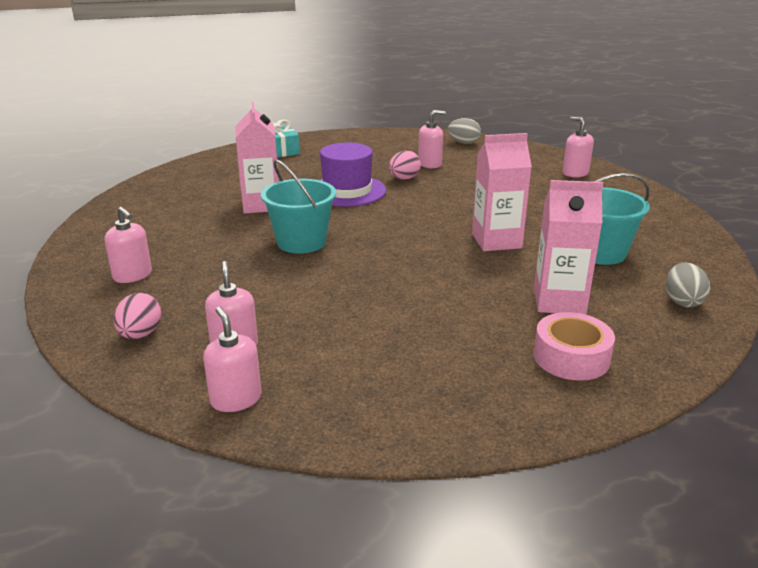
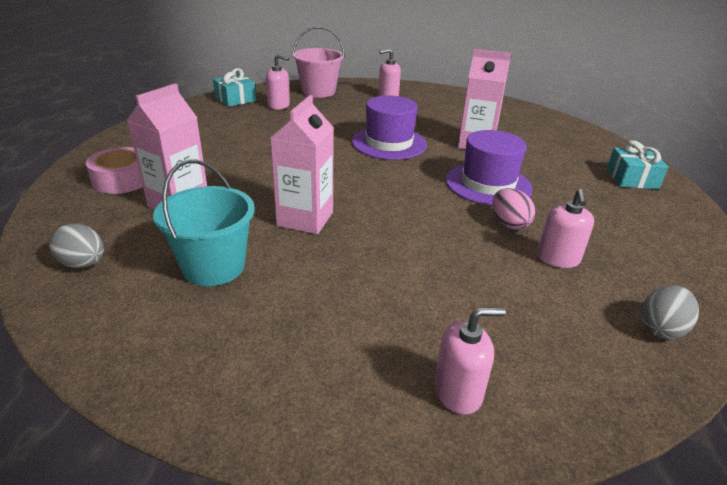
camera: 115 degrees right, 5 degrees up
(140, 334) = (318, 92): pink egg -> pink bucket
(236, 399) = (235, 99): pink soap dispenser -> turquoise gift
(301, 242) = (389, 143): turquoise bucket -> purple hat

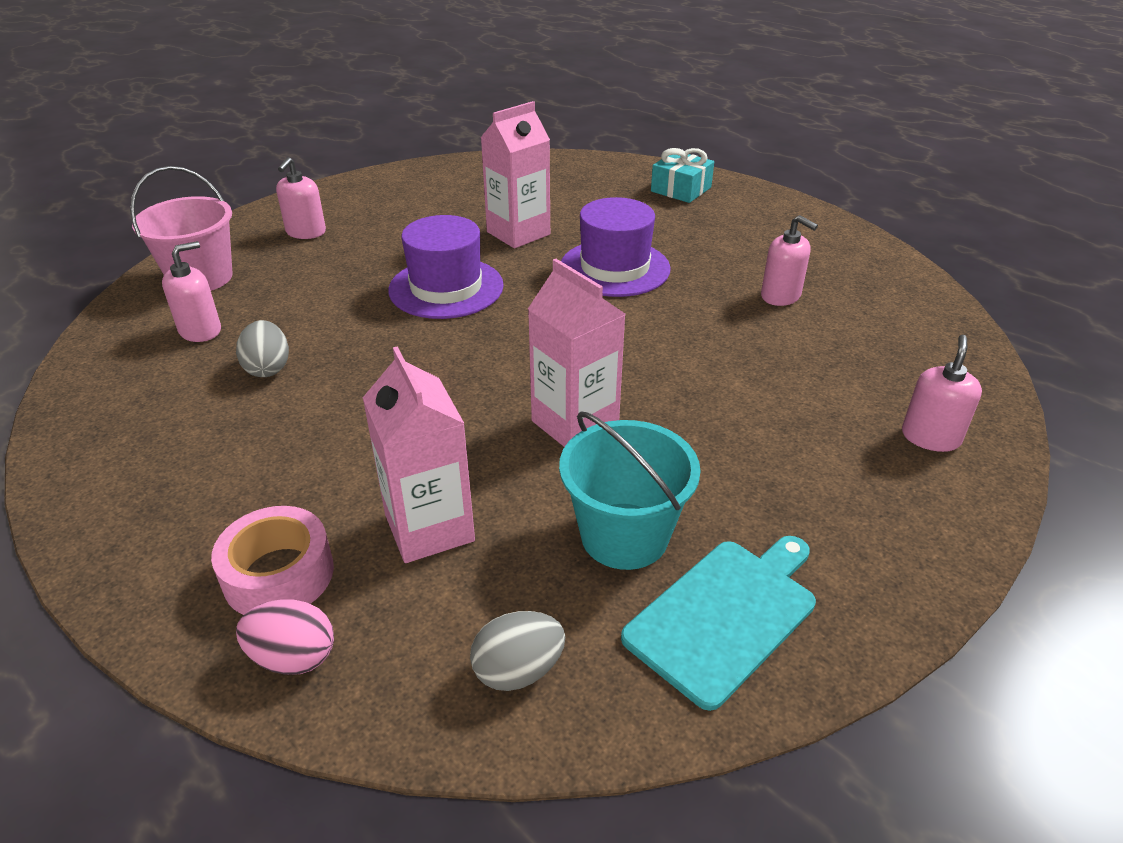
camera: 55 degrees left, 5 degrees up
(162, 327) = (725, 615): none -> turquoise cutting board
(235, 99) = (109, 364): turquoise gift -> none
(509, 224) = (702, 293): pink egg -> pink egg (293, 657)
(661, 329) = (905, 298): grey egg -> grey egg (268, 368)

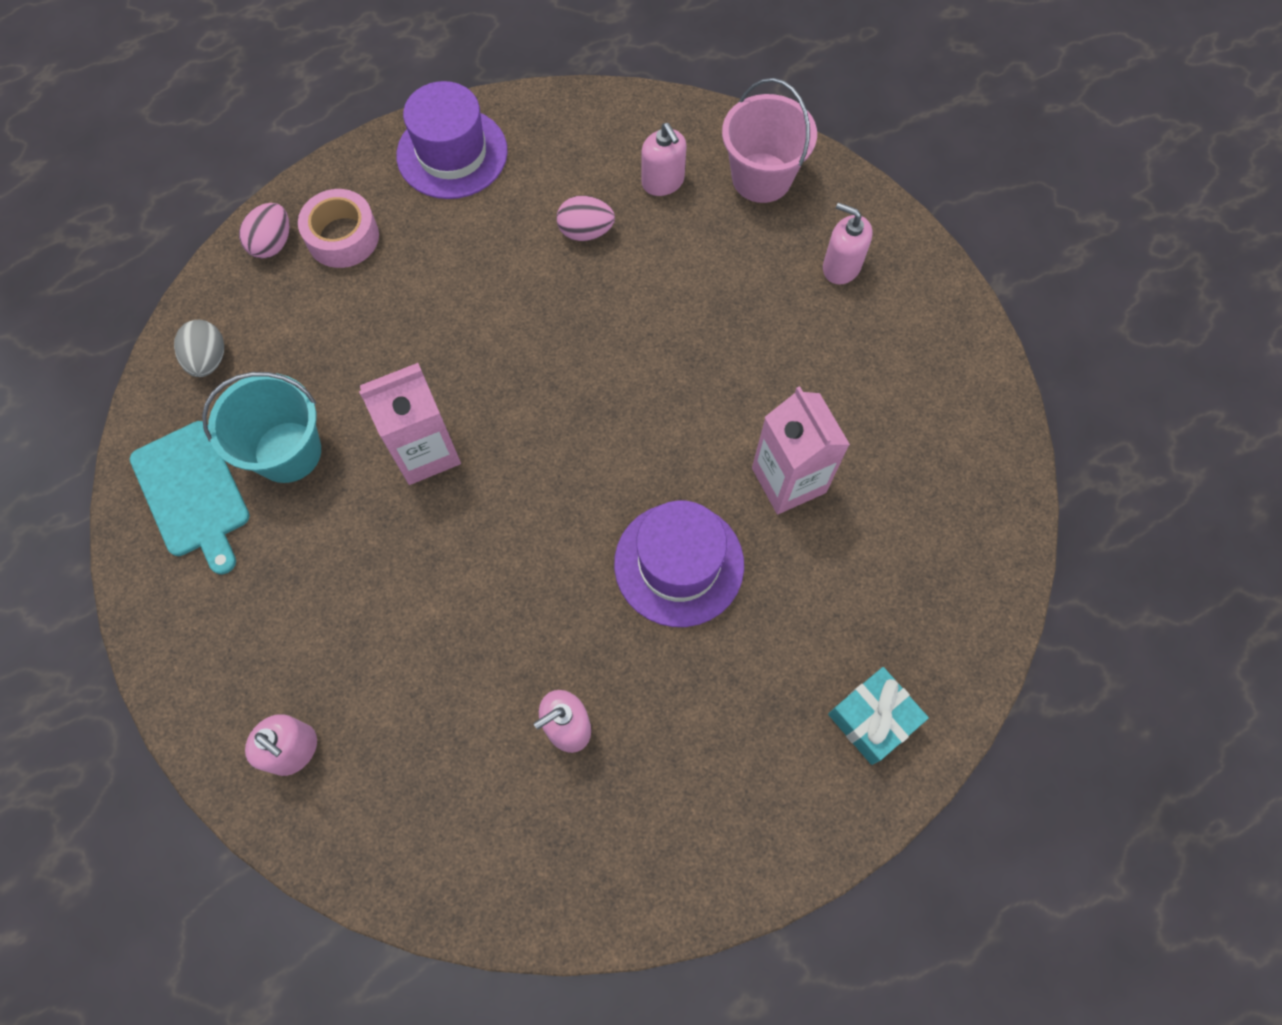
camera: 105 degrees right, 30 degrees up
(268, 368) = (586, 231): grey egg -> pink egg
(429, 528) = (349, 327): pink carton -> none
(446, 288) = (682, 386): purple hat -> purple hat (452, 153)

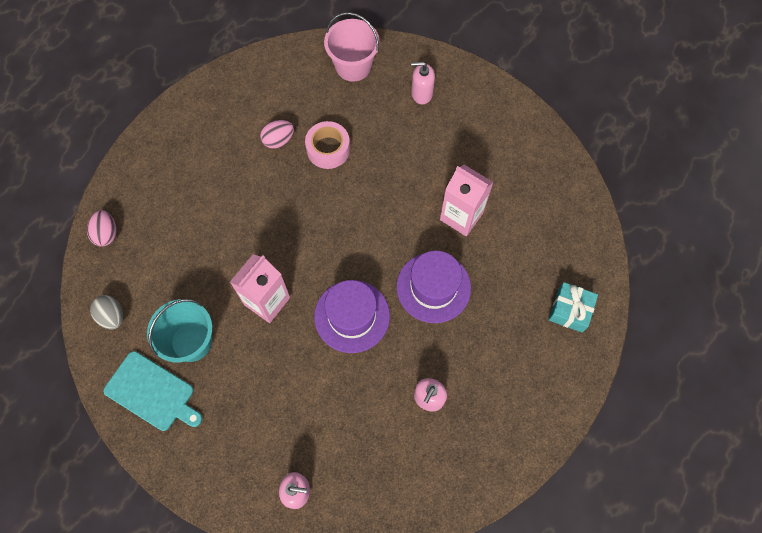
camera: 30 degrees left, 0 degrees up
(343, 237) = (145, 210): pink tape -> pink tape (328, 149)
(452, 153) = (177, 133): purple hat -> purple hat (352, 316)
(663, 182) = (303, 93): pink soap dispenser -> none

